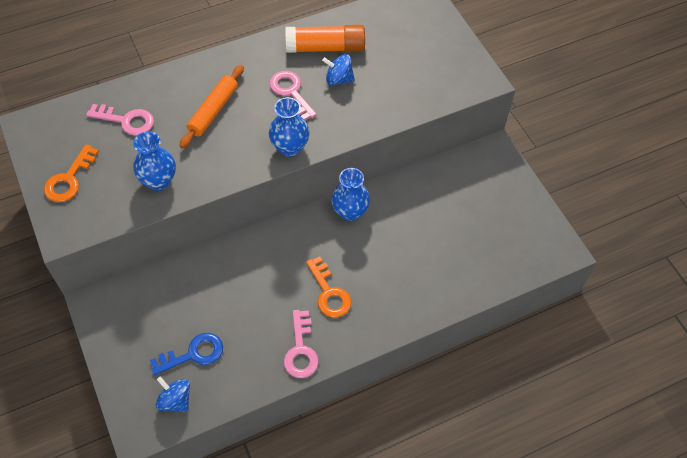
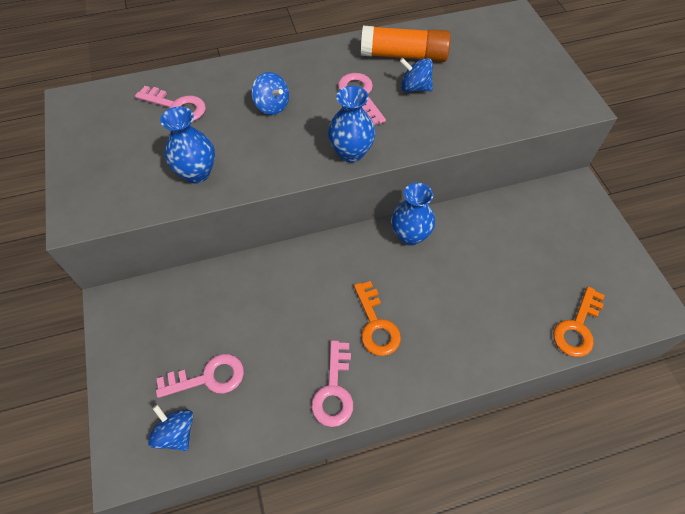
camera: 10 degrees right, 0 degrees up
(69, 179) = (99, 160): orange key -> orange key (577, 327)
(193, 354) = (208, 377): blue key -> pink key
(213, 111) = (272, 106): orange rolling pin -> blue spinning top

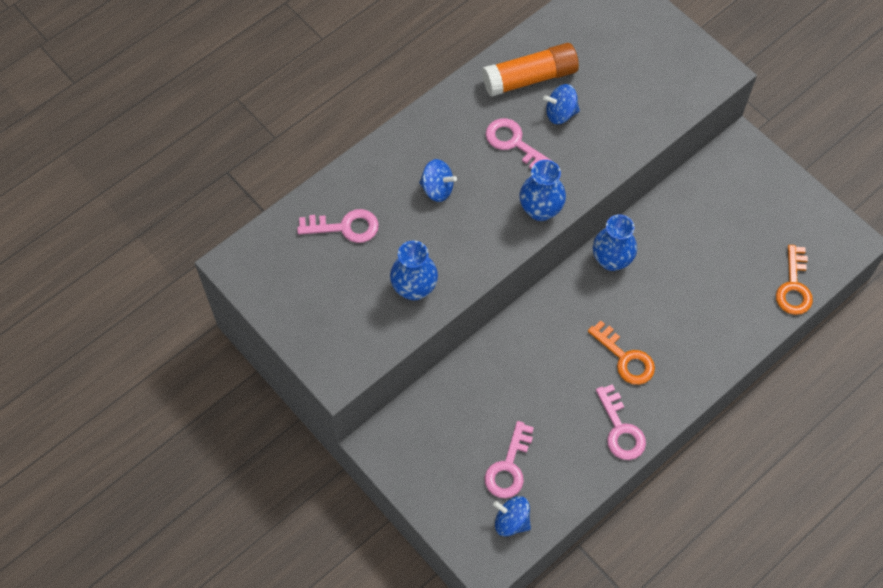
camera: 25 degrees left, 5 degrees up
(208, 377) = (509, 467): pink key -> pink key turned 150 degrees clockwise

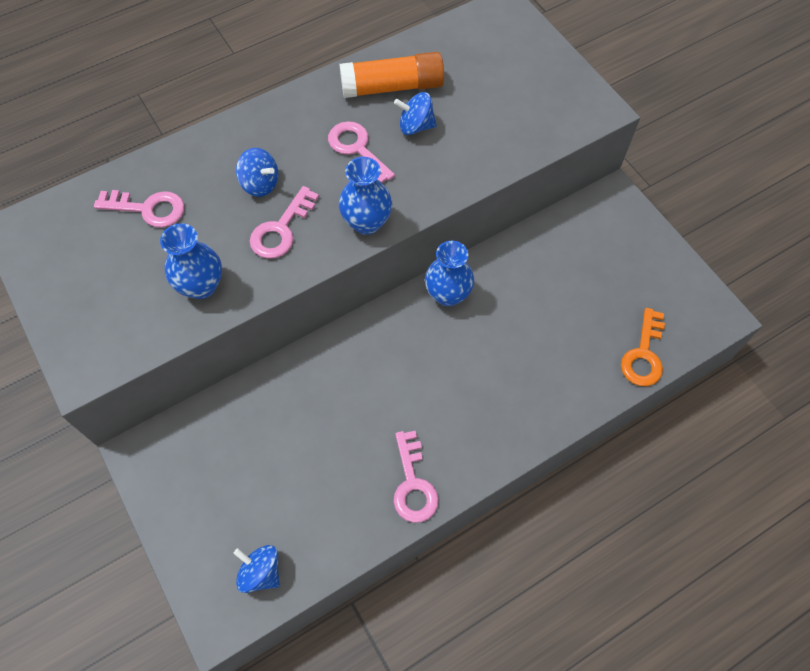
camera: 10 degrees right, 0 degrees up
(509, 467) = (275, 506): pink key -> pink key (281, 229)
(625, 358) = (437, 403): orange key -> none

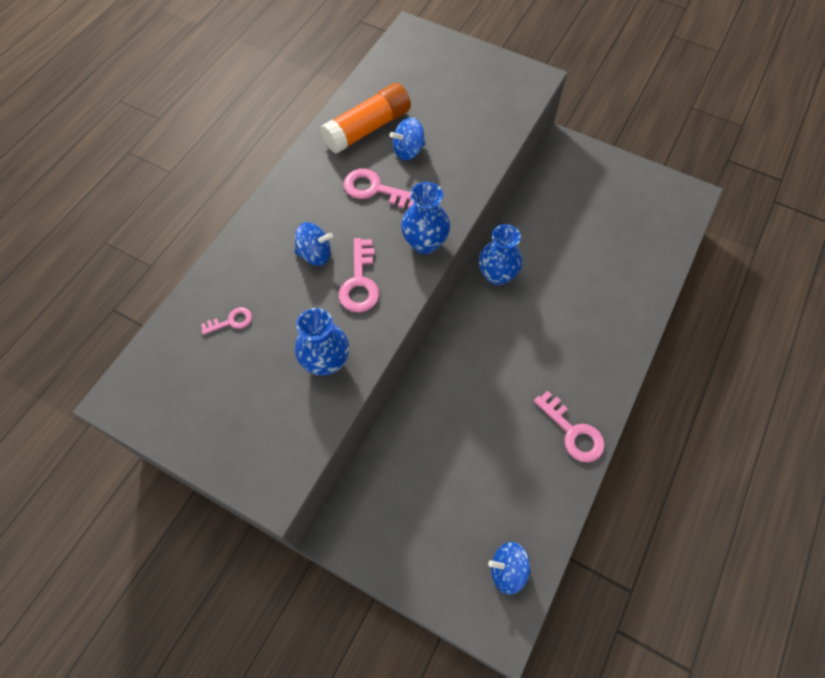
camera: 30 degrees left, 0 degrees up
(148, 209) = (231, 321): pink key -> pink key, size x0.58
(643, 354) = (663, 248): orange key -> none

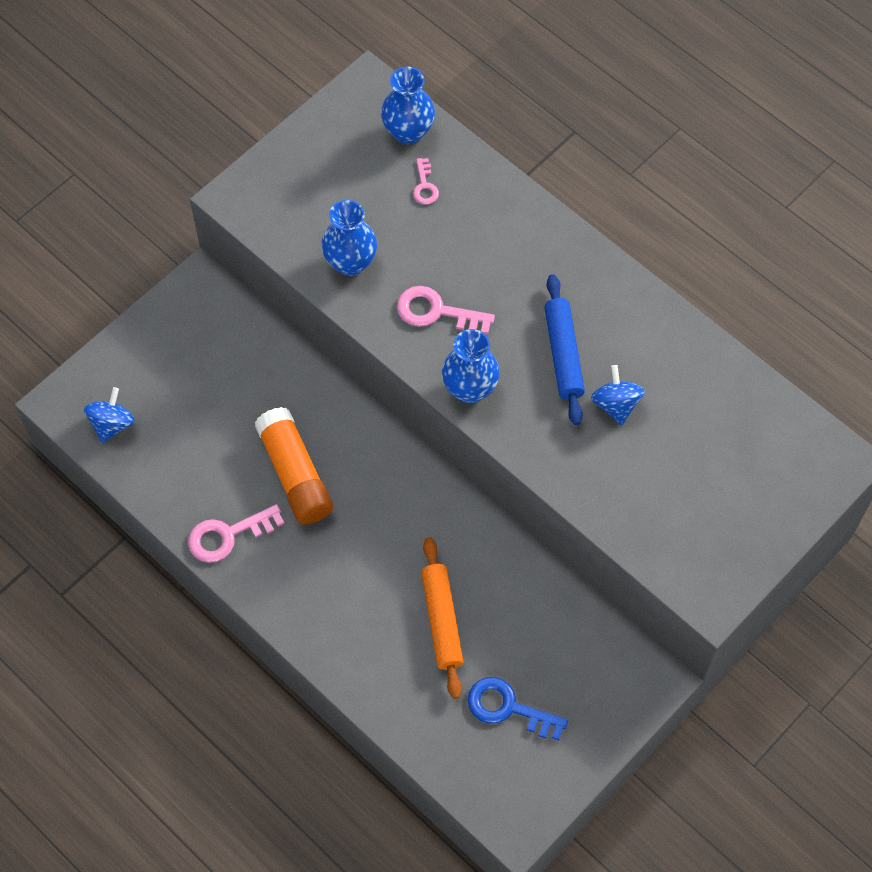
camera: 105 degrees right, 0 degrees up
(315, 254) = (487, 275): blue spinning top -> none
(367, 128) = (665, 367): orange glue stick -> orange glue stick (295, 474)
(375, 189) = (563, 354): pink key -> blue rolling pin
(497, 275) = (457, 518): blue vase -> blue vase (408, 132)
(577, 266) = (442, 620): none -> orange rolling pin
(619, 215) = (508, 708): none -> blue key

